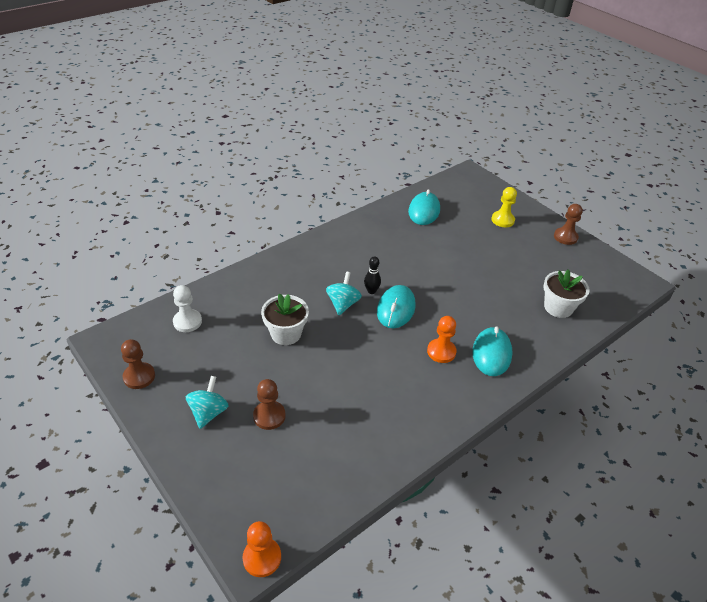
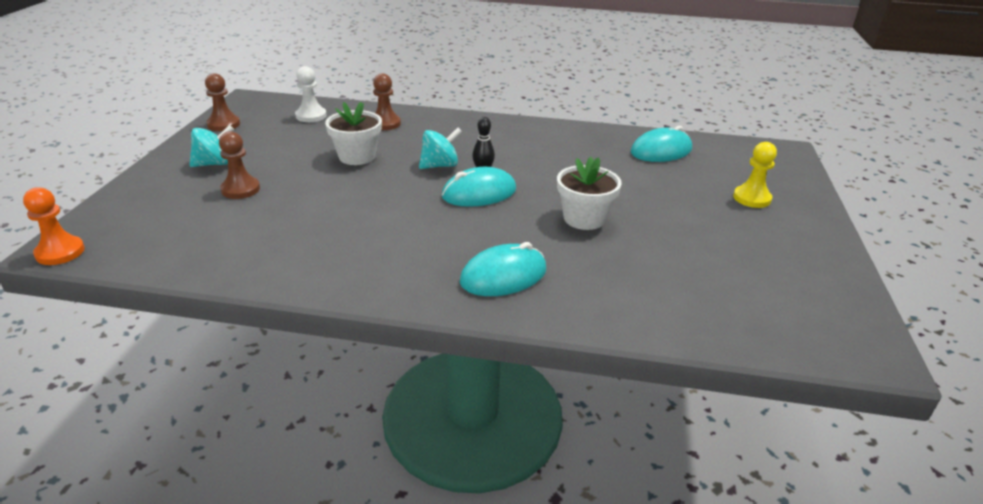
camera: 50 degrees right, 10 degrees down
(441, 352) = (455, 242): orange pawn -> none
(558, 307) = (672, 295): white flower pot -> white flower pot (584, 218)
(565, 237) = (821, 252): brown pawn -> brown pawn (385, 124)

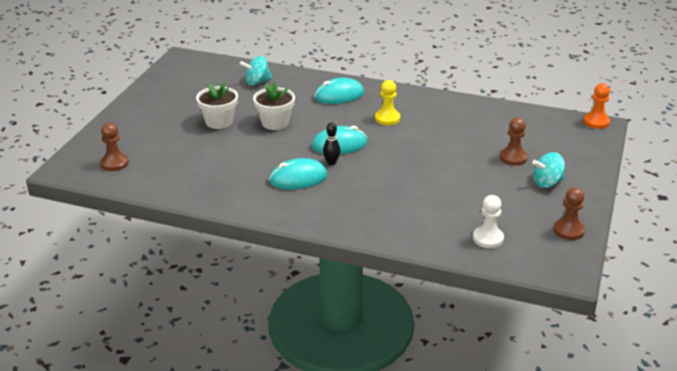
camera: 170 degrees left, 0 degrees up
(357, 156) = (433, 183): white flower pot -> white flower pot (219, 121)
(385, 124) = (412, 222): brown pawn -> brown pawn (114, 163)
(440, 165) = (364, 170): turquoise spinning top -> turquoise spinning top (257, 82)
(661, 151) = (172, 174): turquoise mouse -> turquoise mouse (298, 178)
(752, 198) = (147, 129): yellow pawn -> yellow pawn (387, 118)

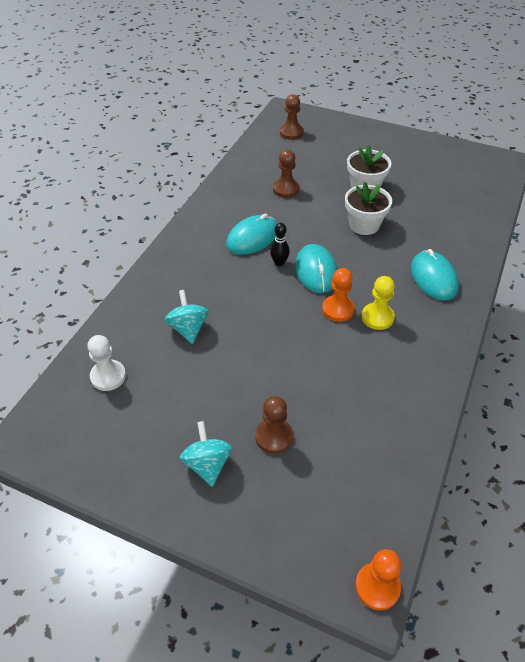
camera: 95 degrees right, 15 degrees up
(257, 82) = (456, 213): turquoise spinning top -> turquoise spinning top (188, 328)
(298, 178) = (252, 238): turquoise mouse -> turquoise mouse turned 60 degrees clockwise
(383, 134) = (338, 309): none -> orange pawn
(568, 230) = (98, 462): brown pawn -> brown pawn (286, 189)

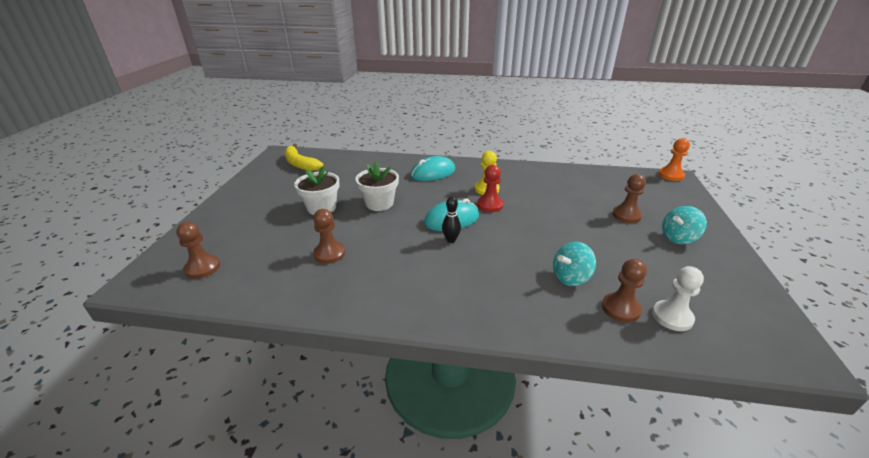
camera: 105 degrees left, 15 degrees down
(135, 345) = (620, 309): none -> brown pawn
(252, 238) = (421, 262): turquoise mouse -> none
(338, 309) = (490, 205): orange pawn -> red pawn
(471, 175) = (300, 164): none -> yellow banana

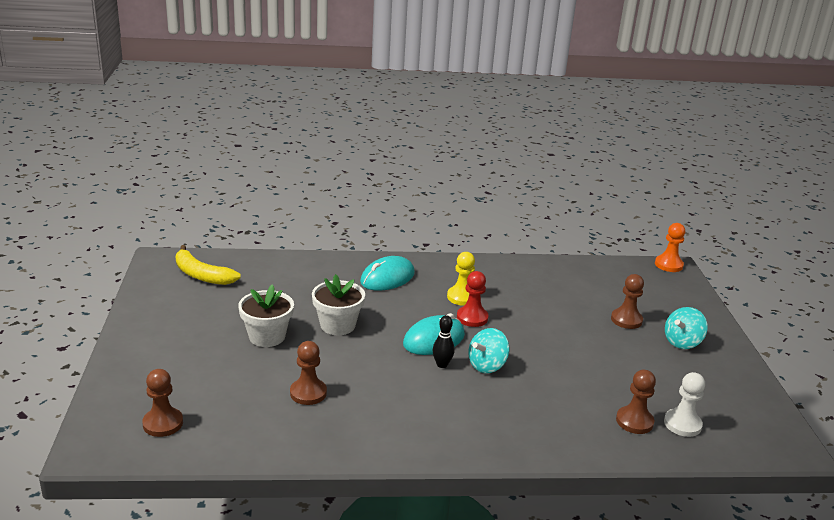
camera: 15 degrees left, 5 degrees down
(570, 277) = (581, 395): turquoise spinning top -> turquoise spinning top (487, 365)

